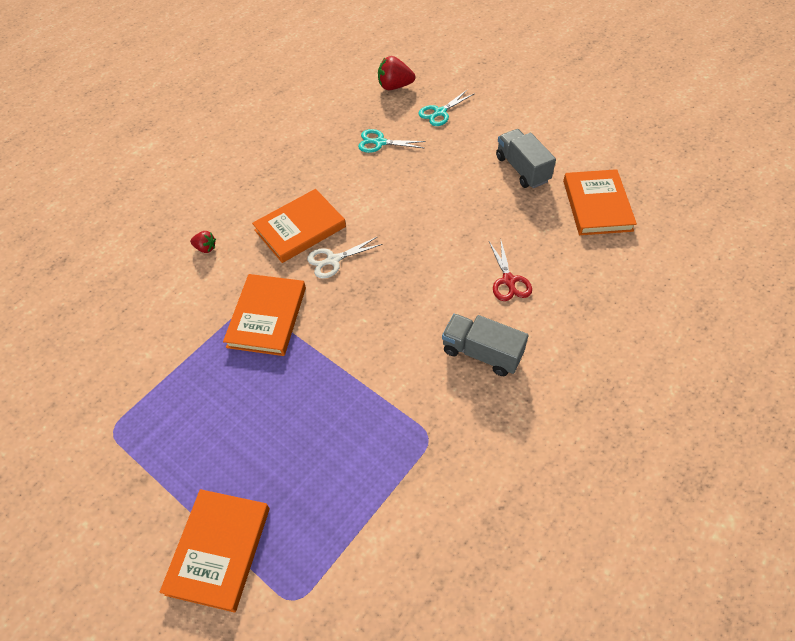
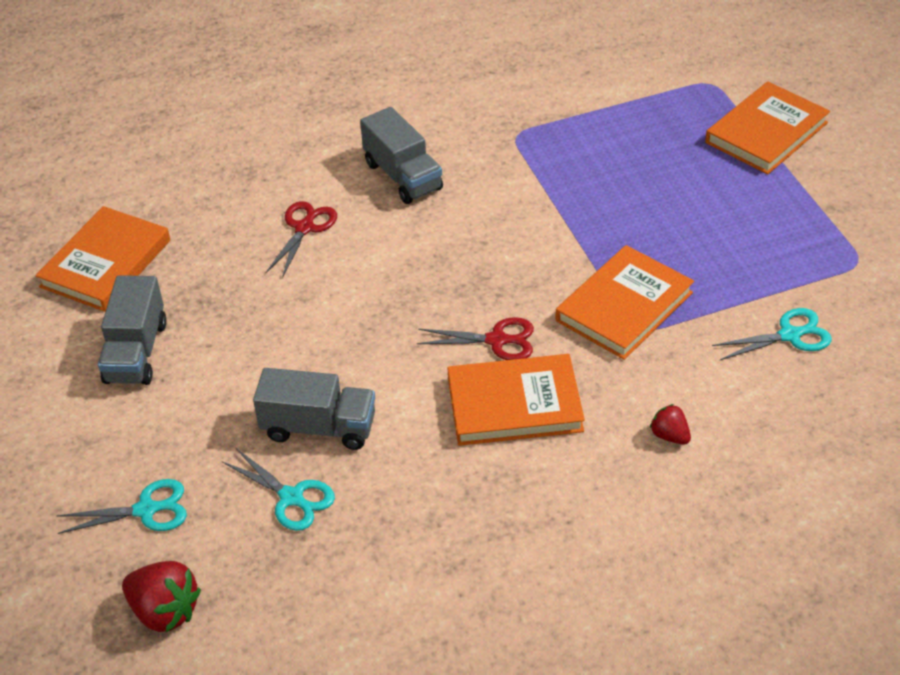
camera: 150 degrees left, 10 degrees down
(150, 344) = (790, 335): none -> turquoise scissors
(332, 260) = (497, 340): white scissors -> red scissors
(394, 175) = (319, 427): none -> grey truck

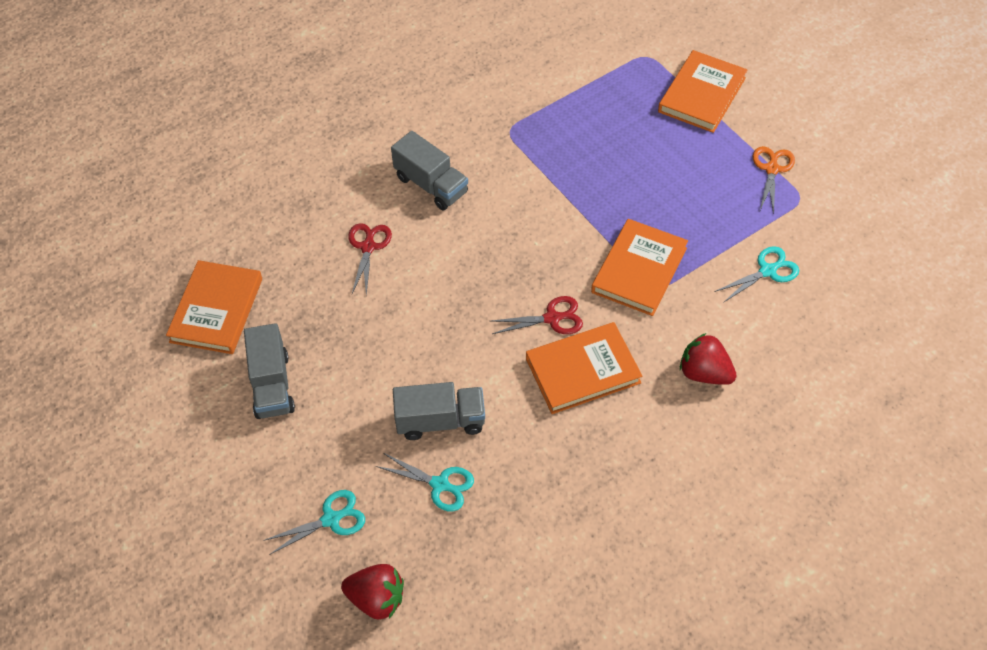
camera: 15 degrees left, 10 degrees up
(670, 436) = (704, 373): red strawberry -> red strawberry, size x1.75
(831, 224) = (772, 169): none -> orange scissors

